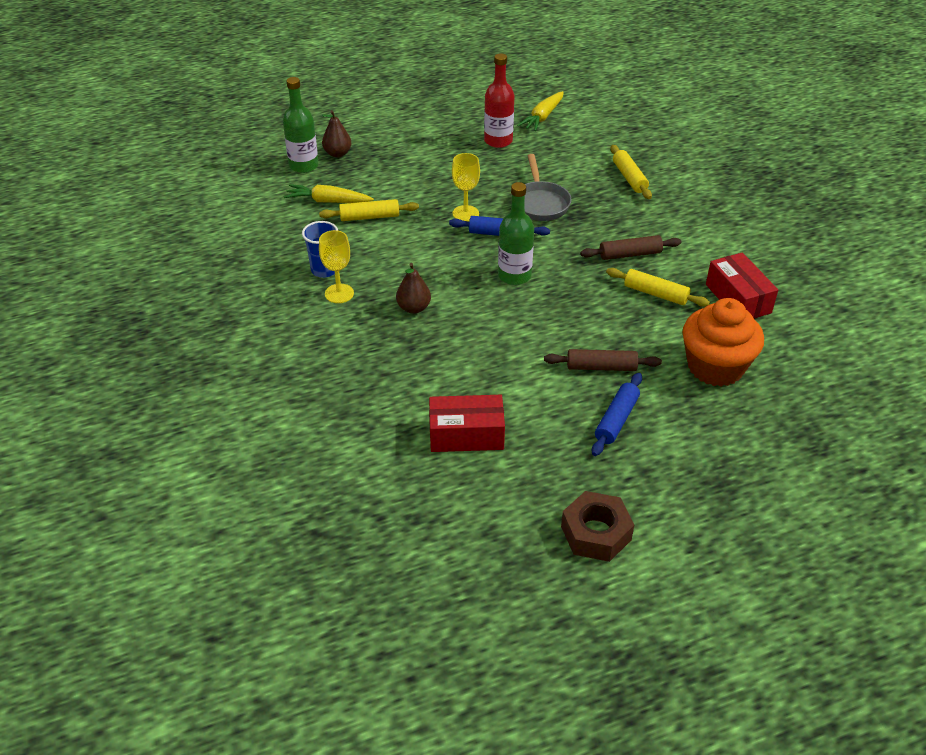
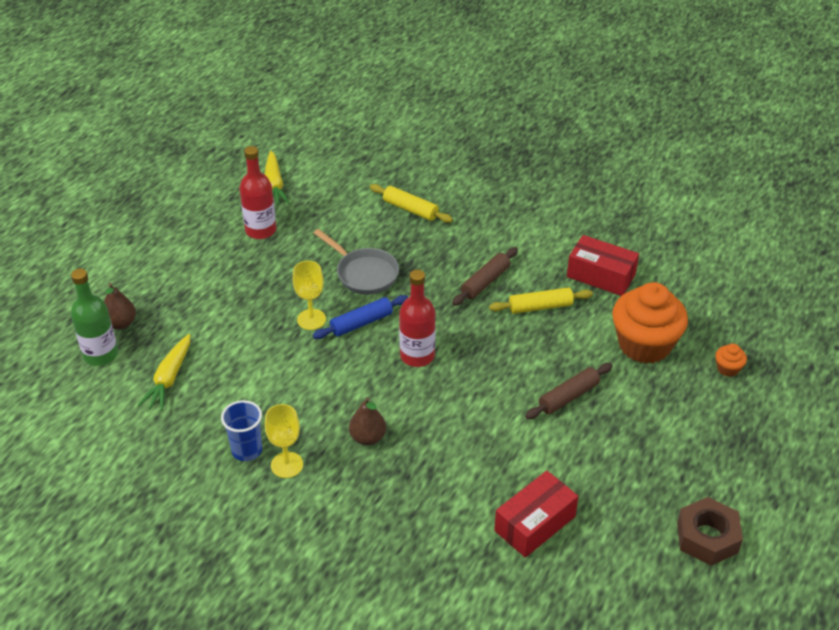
camera: 40 degrees left, 0 degrees up
(328, 201) = (169, 379): yellow carrot -> yellow carrot turned 45 degrees counterclockwise
(369, 217) = (228, 372): yellow rolling pin -> none
(514, 276) = (417, 356): green bottle -> red bottle
(616, 420) = (625, 435): blue rolling pin -> none
(773, 426) = (728, 368): none -> orange cupcake

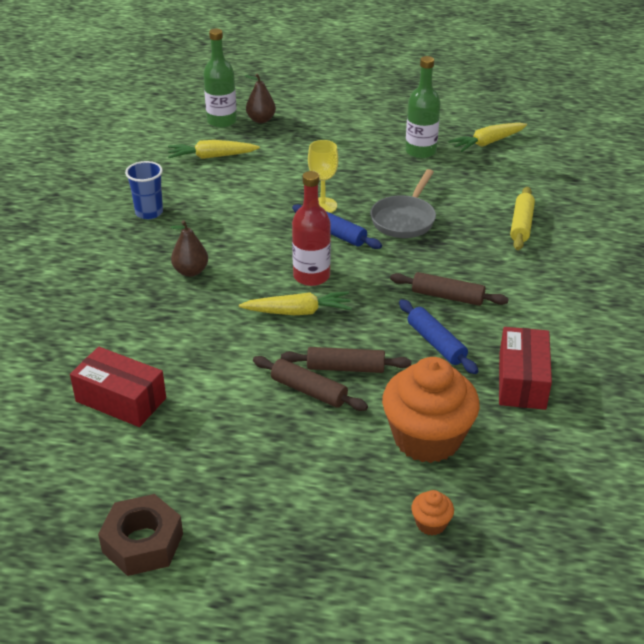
camera: 70 degrees right, 5 degrees down
(260, 230) = (420, 151): red bottle -> green bottle
(287, 465) = (141, 236): yellow goblet -> none
(464, 377) = (298, 312): none -> yellow carrot
(540, 306) = (436, 343): yellow rolling pin -> blue rolling pin
(549, 367) = (345, 368): none -> brown rolling pin

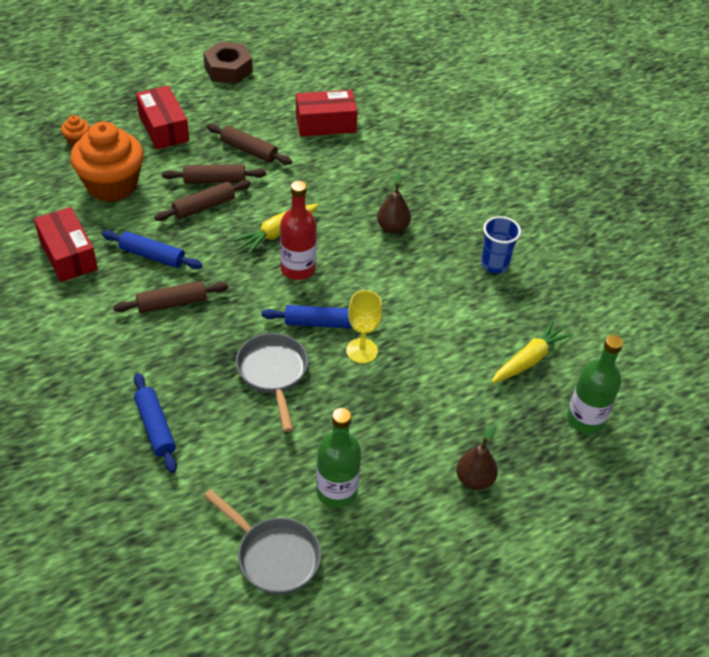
camera: 140 degrees right, 10 degrees up
(238, 408) = (249, 150): none -> brown rolling pin
(261, 120) = (551, 446): brown pear -> brown pear (474, 479)
(309, 488) = (163, 128): none -> red box
(487, 143) = (273, 556): yellow carrot -> grey pan
(521, 225) = (155, 427): yellow rolling pin -> blue rolling pin

